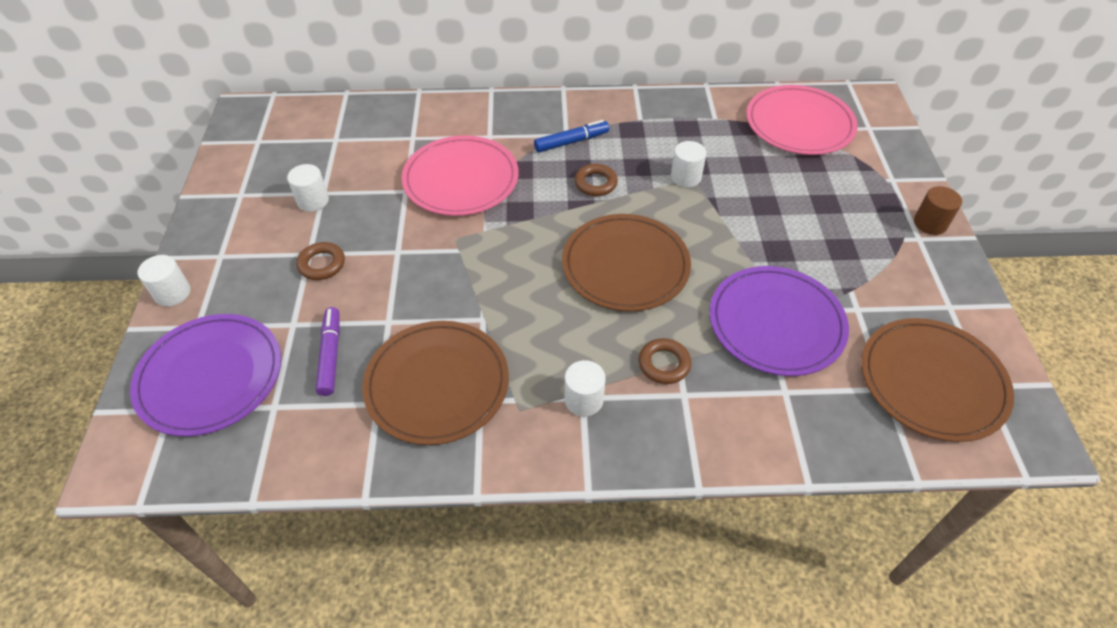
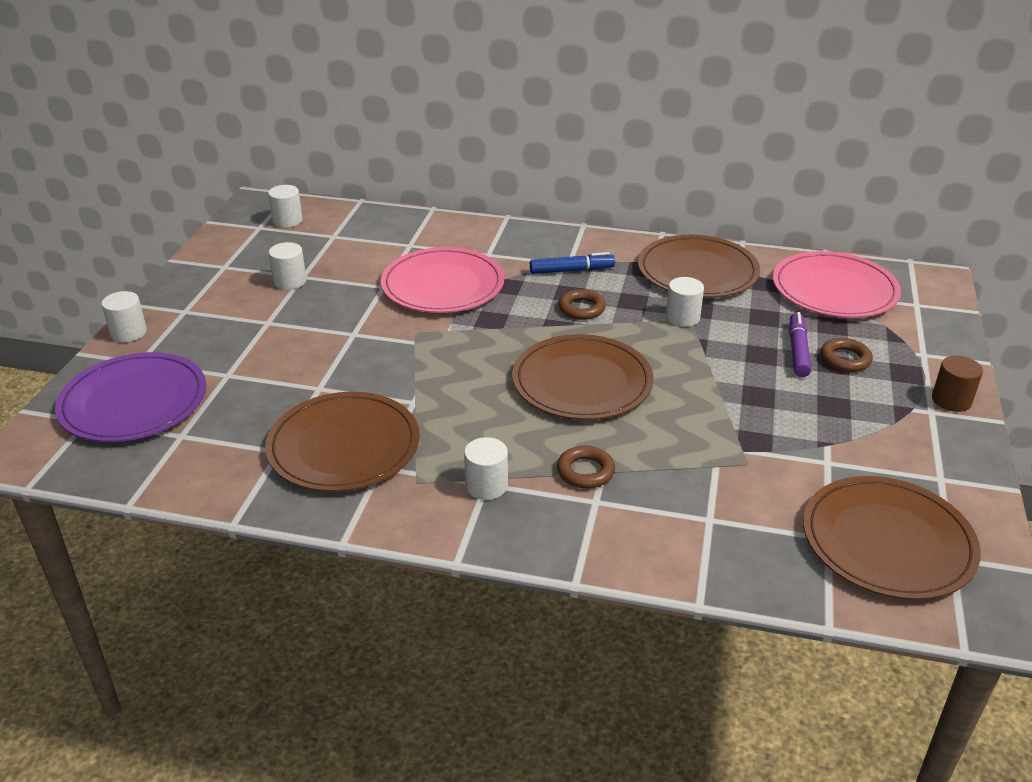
camera: 15 degrees right, 15 degrees down
(283, 128) = (287, 220): none -> white cylinder
(322, 264) = (276, 332): brown ring -> brown ring (845, 359)
(330, 355) = (252, 405): purple marker -> purple marker (798, 351)
(680, 124) = (697, 271): none -> brown plate
(776, 323) = (726, 458): purple plate -> none

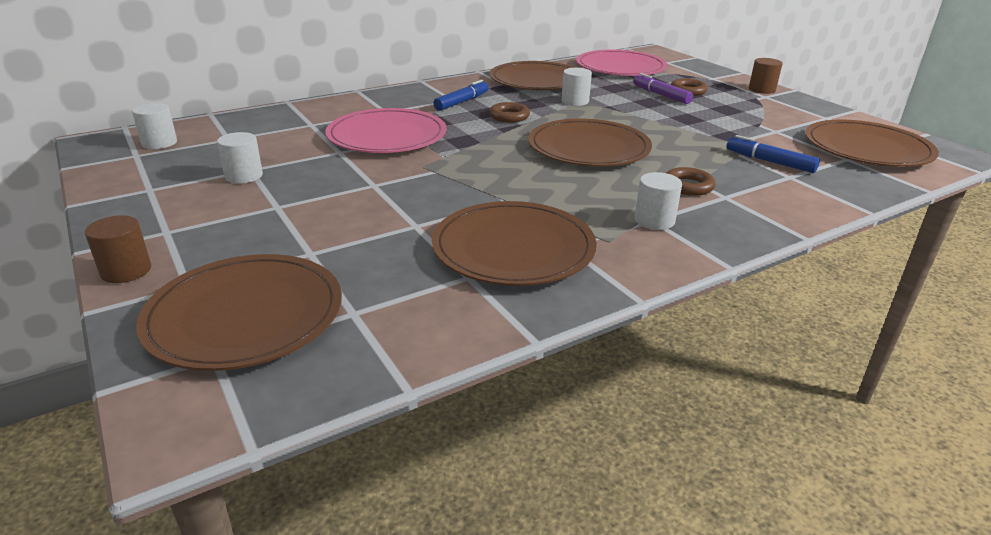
camera: 45 degrees left, 5 degrees down
(128, 332) = (126, 271): white cylinder -> brown cylinder
(134, 402) = (245, 315): purple plate -> brown plate
(728, 492) = (769, 162): none -> blue marker

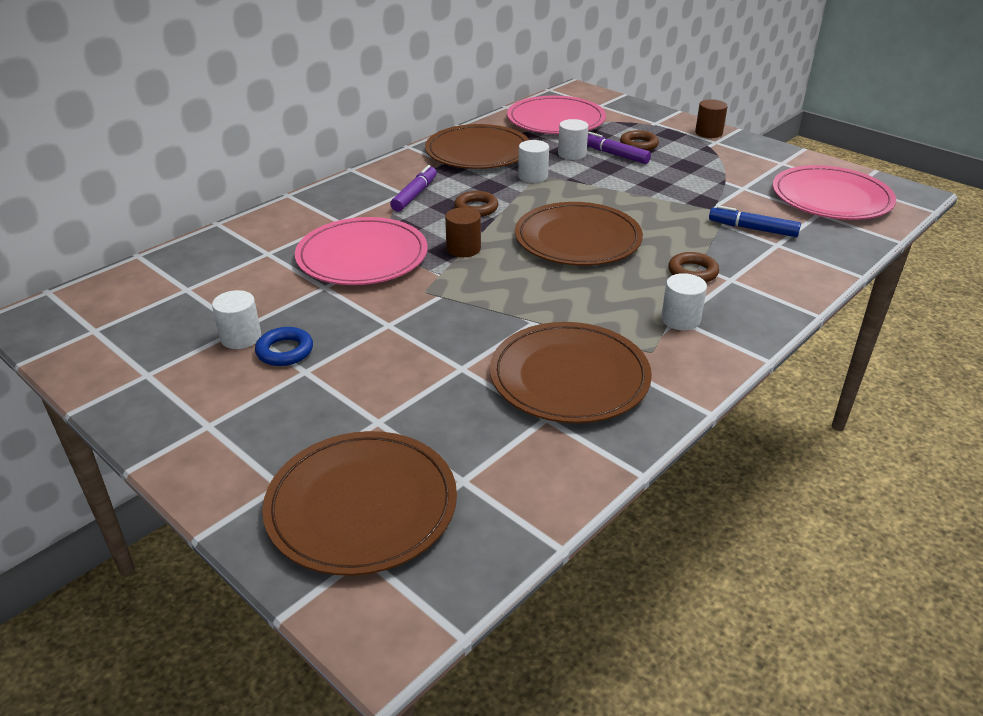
camera: 15 degrees left, 5 degrees up
(126, 271) = (202, 481): brown cylinder -> brown cylinder (463, 249)
(159, 143) = (109, 308): white cylinder -> white cylinder (572, 154)
(271, 190) = (285, 351): none -> blue ring
(462, 102) = (415, 195): blue marker -> purple marker
(867, 148) = (831, 198): brown plate -> pink plate

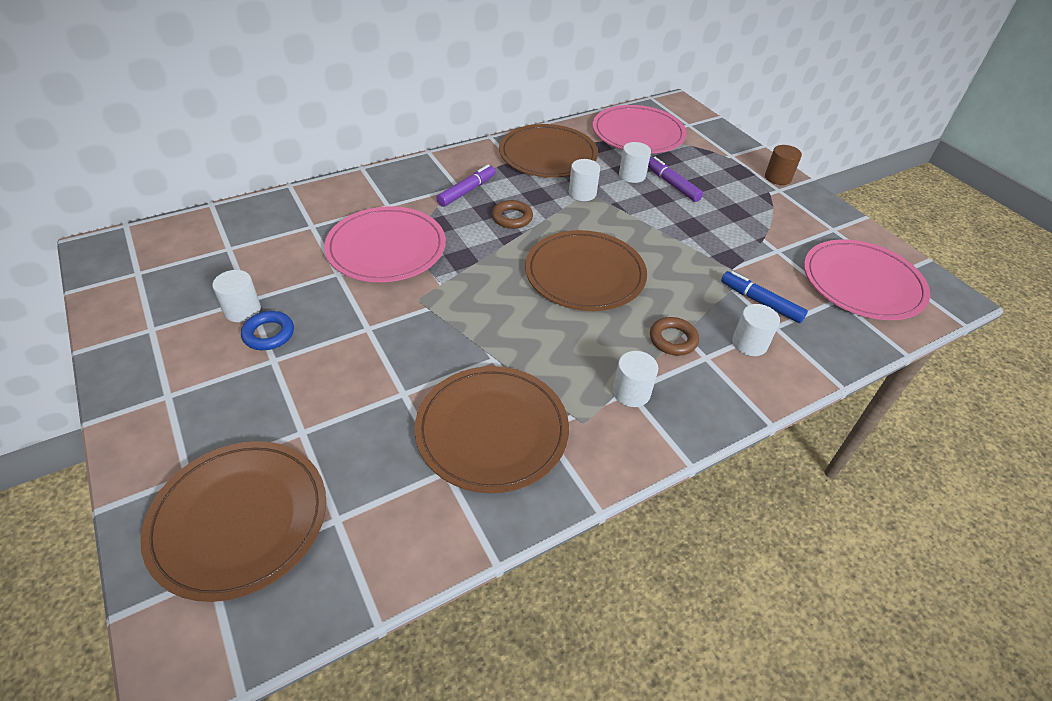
camera: 15 degrees right, 10 degrees up
(463, 249) = (476, 260): brown cylinder -> none
(638, 145) = (701, 178): brown ring -> none
(762, 261) = (749, 343): none -> white cylinder

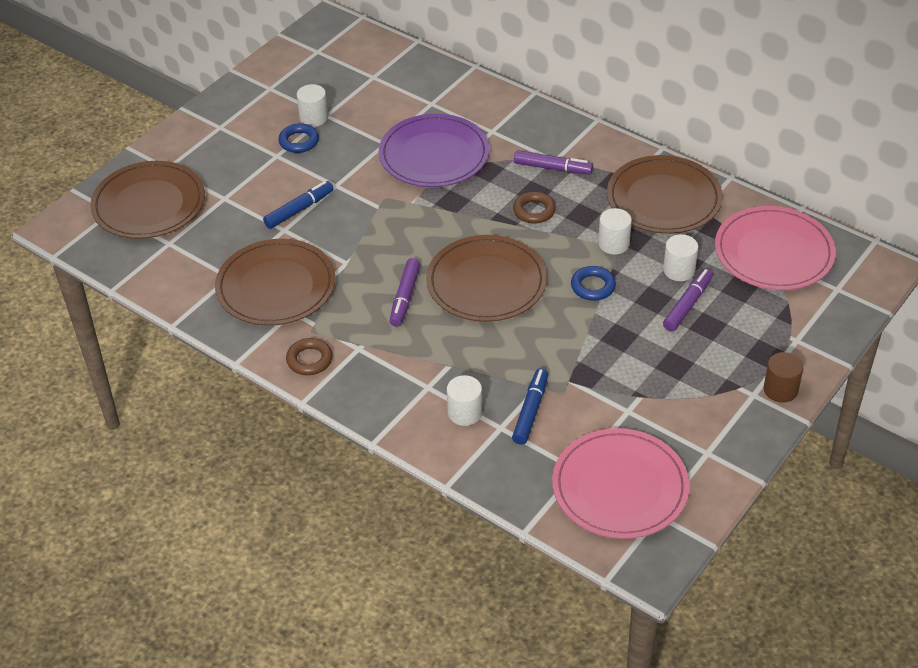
camera: 70 degrees right, 0 degrees up
(381, 370) = (299, 210): none -> blue marker
(386, 248) = (434, 155): pink plate -> purple plate
(573, 332) = (405, 297): none -> purple marker
(626, 219) = (593, 286): none -> blue ring
(631, 392) = (358, 350): white cylinder -> none
(673, 339) = (436, 361): brown ring -> brown ring (309, 360)

